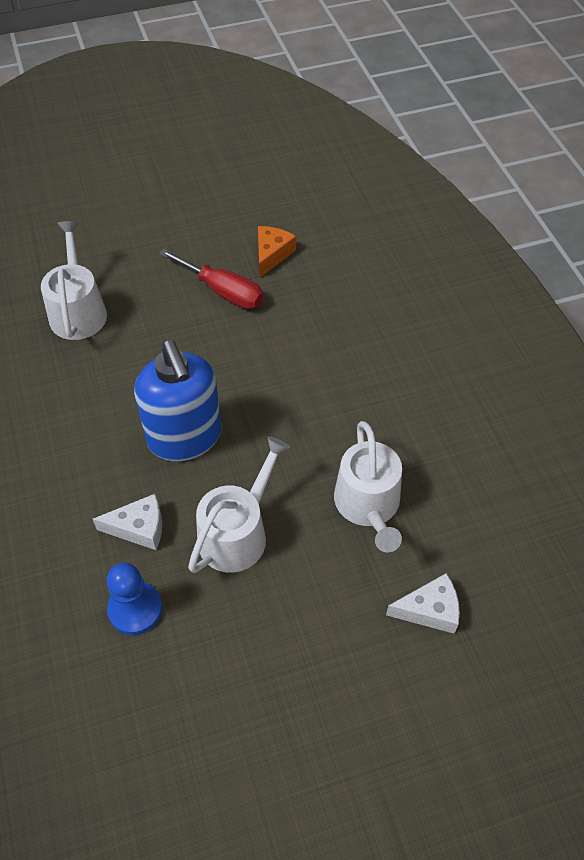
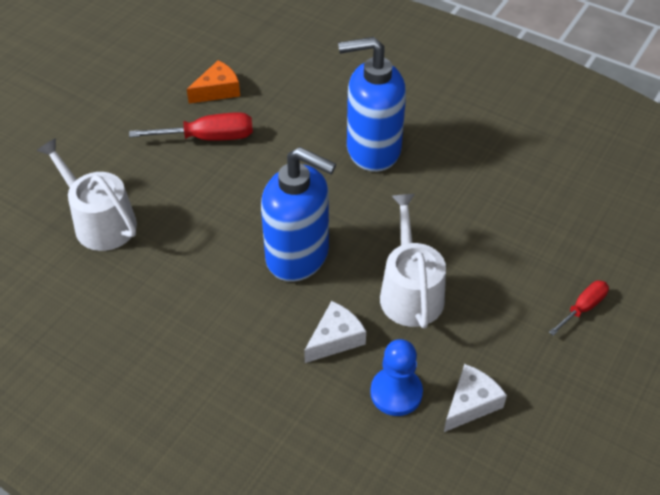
camera: 40 degrees left, 5 degrees down
(272, 254) = (218, 90): orange cheese -> orange cheese turned 75 degrees clockwise
(341, 386) = (372, 149): none -> blue soap dispenser
(368, 505) = (477, 214): white watering can -> none
(368, 662) = (583, 308): none -> red screwdriver
(430, 610) = (584, 250): white cheese -> white cheese (471, 403)

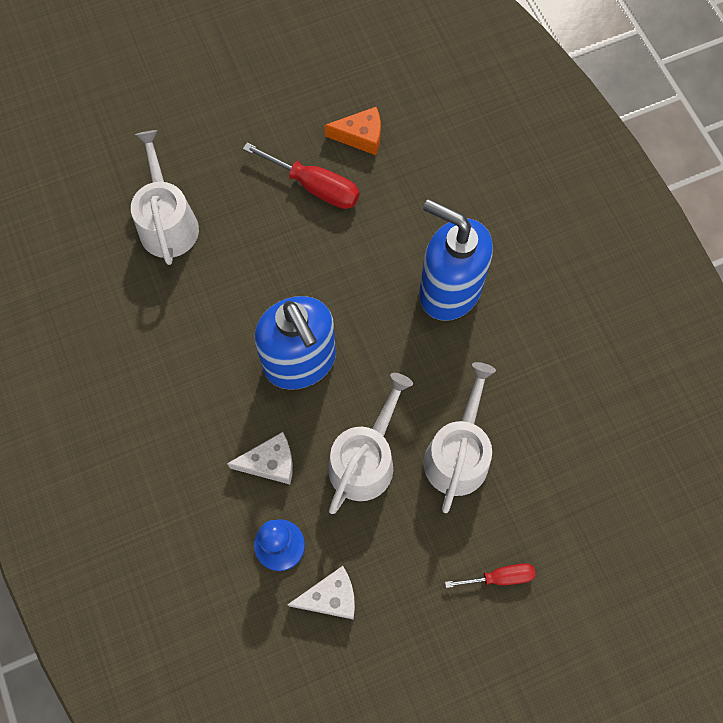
camera: 35 degrees right, 20 degrees up
(476, 247) = (458, 454): none -> white watering can

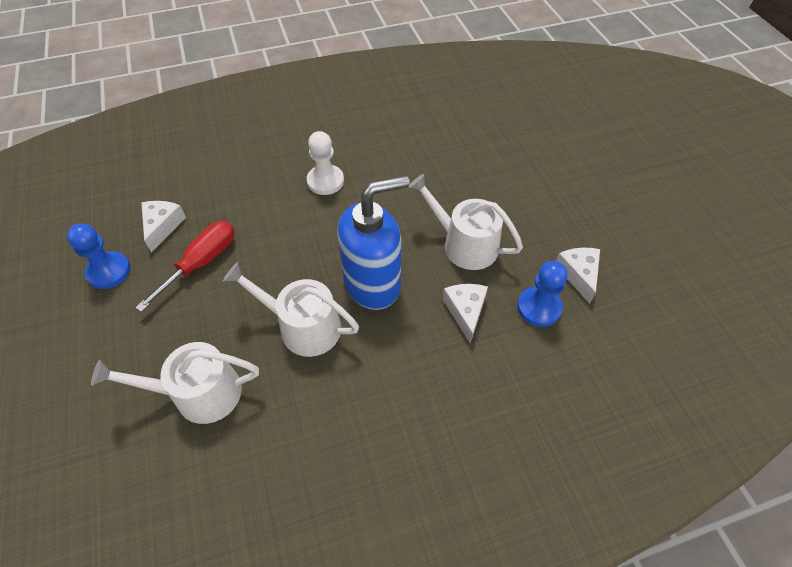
camera: 85 degrees left, 15 degrees down
(297, 106) = (109, 271): none -> blue pawn
(361, 136) = (162, 226): orange cheese -> white cheese
(449, 290) = (325, 181): blue soap dispenser -> white pawn
(458, 454) = (460, 188): white watering can -> white watering can (303, 326)
(500, 577) = (552, 174): red screwdriver -> none

